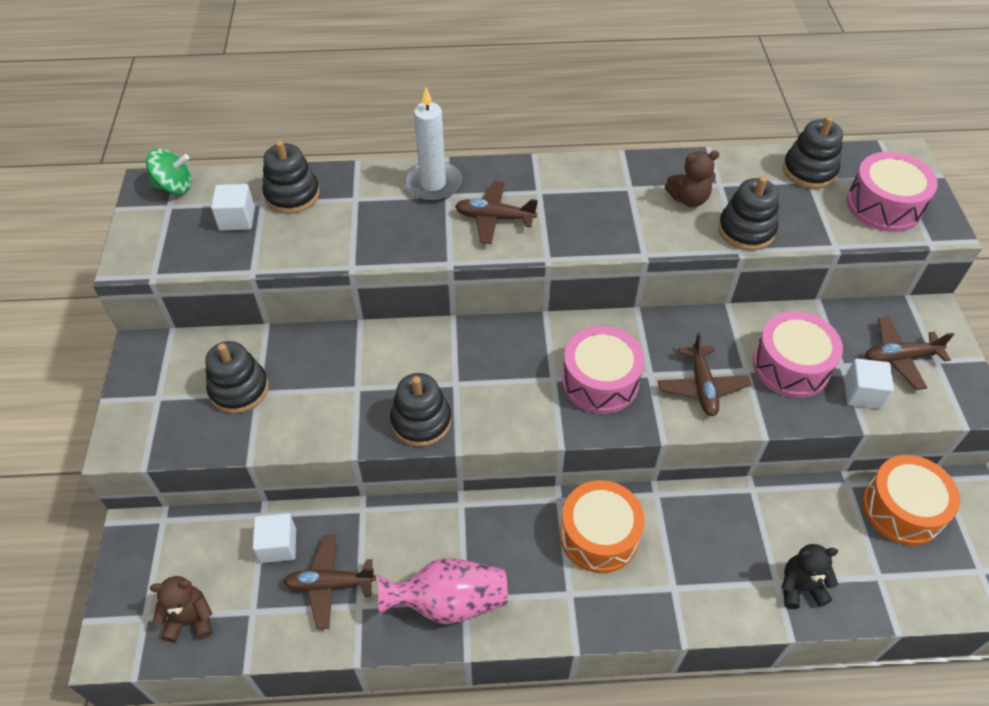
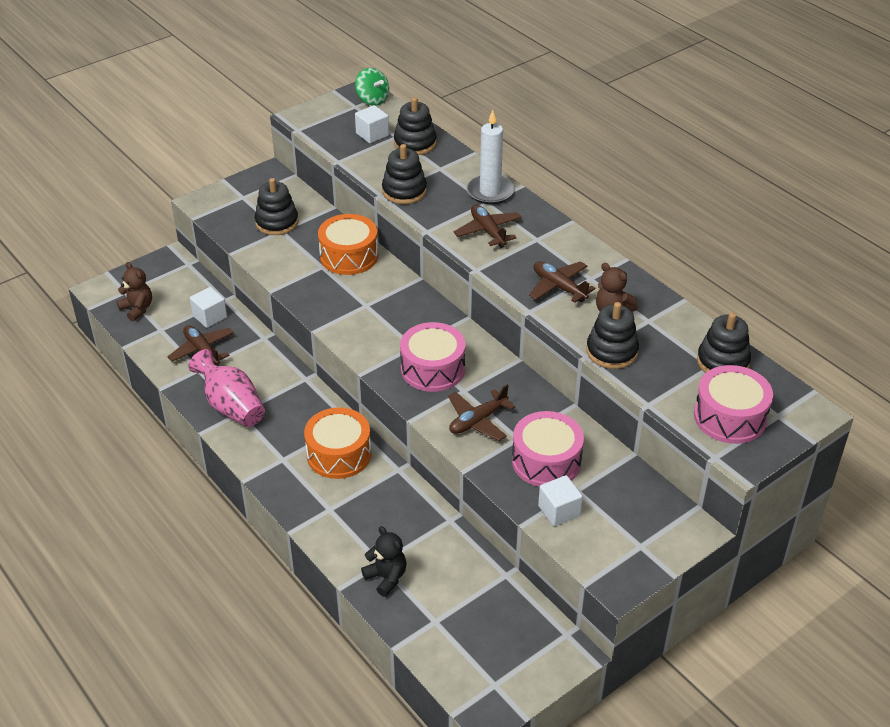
camera: 55 degrees right, 10 degrees down
(421, 421) = (322, 304): black stacking toy -> black stacking toy (404, 191)
(900, 357) = (620, 522): brown plane -> brown plane (559, 287)
(902, 509) = (511, 616): orange drum -> orange drum (349, 256)

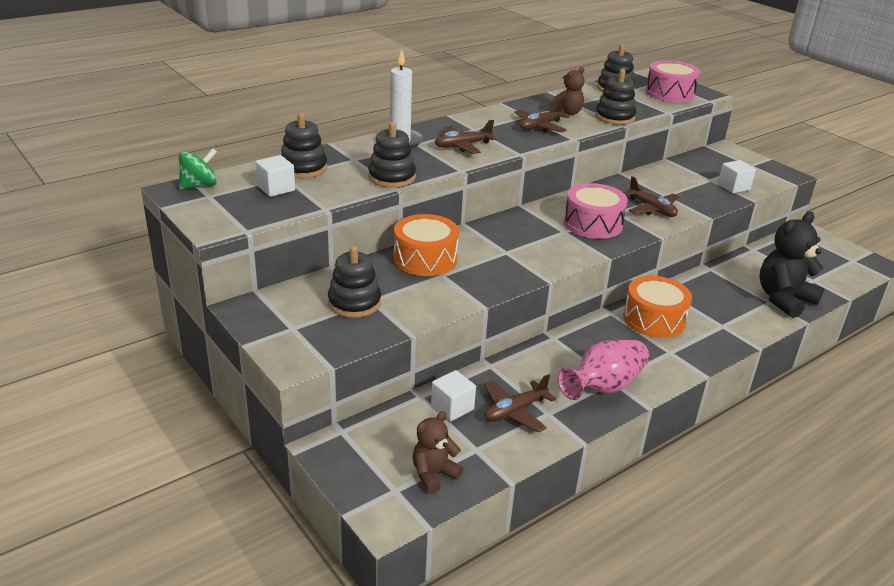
camera: 90 degrees left, 10 degrees down
(386, 577) = (783, 299): black teddy bear -> black teddy bear, size x1.72
(546, 461) = (686, 187): pink drum -> none

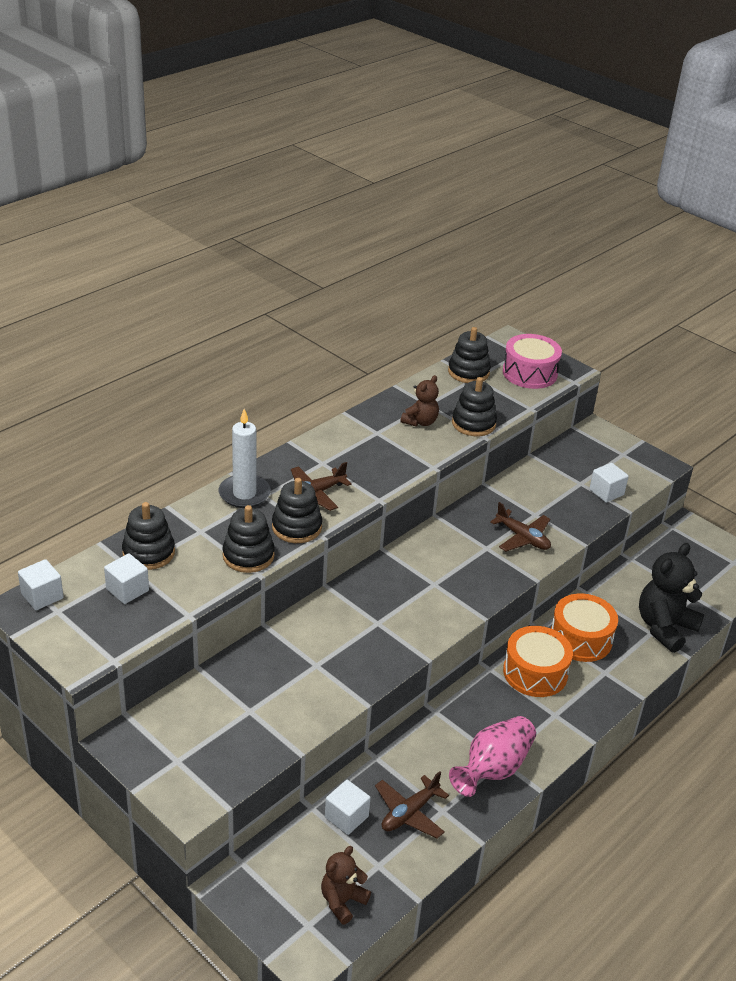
camera: 10 degrees left, 5 degrees up
(199, 186) = (42, 596): green spinning top -> white cube
(354, 303) = (233, 717): black stacking toy -> black stacking toy (297, 527)
(425, 259) = (294, 644): orange drum -> orange drum (580, 639)
(540, 127) = (394, 450): brown plane -> none
(593, 224) = (463, 569): pink drum -> none

